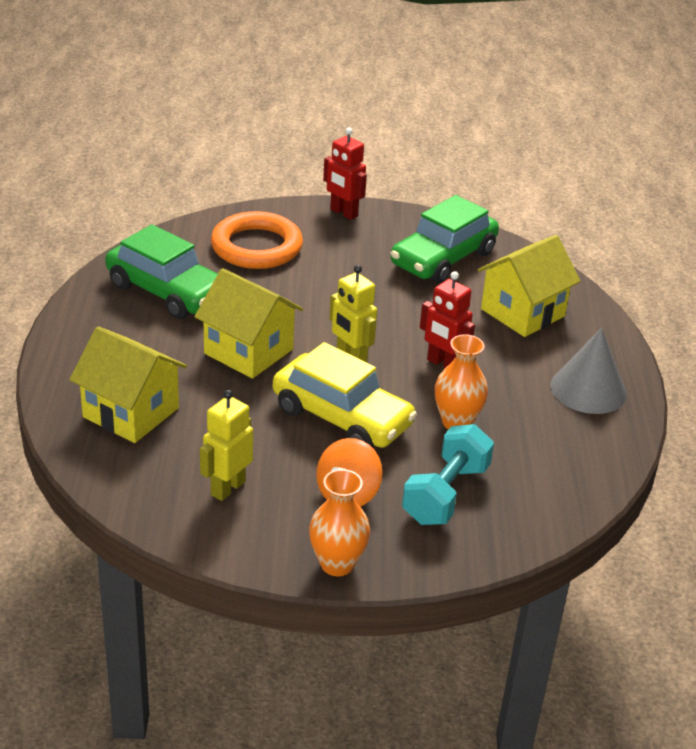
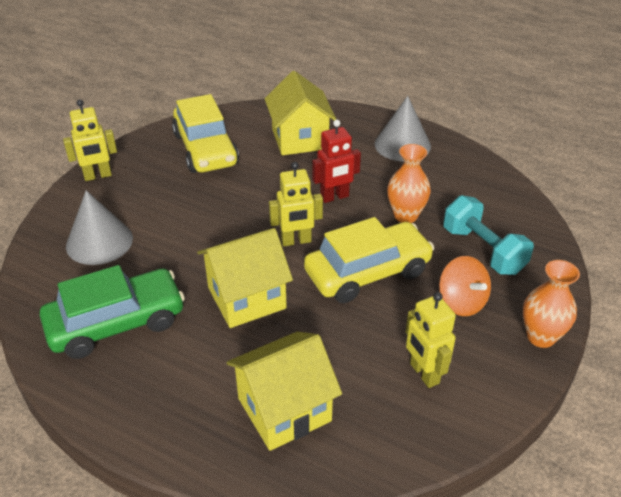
camera: 60 degrees left, 5 degrees up
(256, 247) = (99, 242): orange ring -> grey cone
(343, 213) = (98, 176): red robot -> yellow robot
(443, 258) = (205, 149): green car -> yellow car

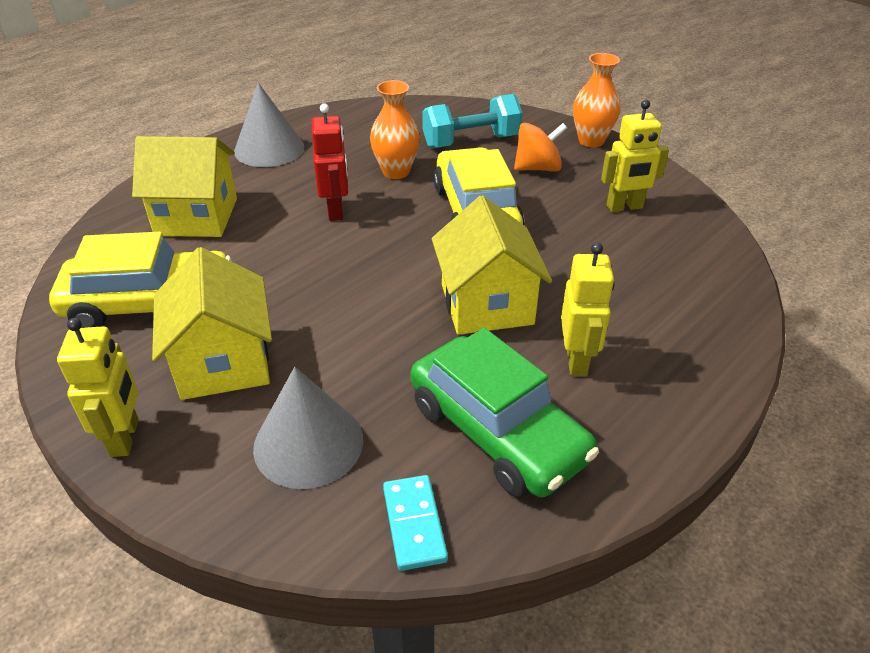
camera: 75 degrees left, 0 degrees up
(41, 298) = (414, 524): none -> turquoise domino
(116, 323) = (497, 431): green car -> green car turned 150 degrees clockwise
(284, 409) = (662, 300): yellow house -> yellow house (223, 362)
(296, 241) = (401, 252): yellow robot -> yellow robot (577, 360)

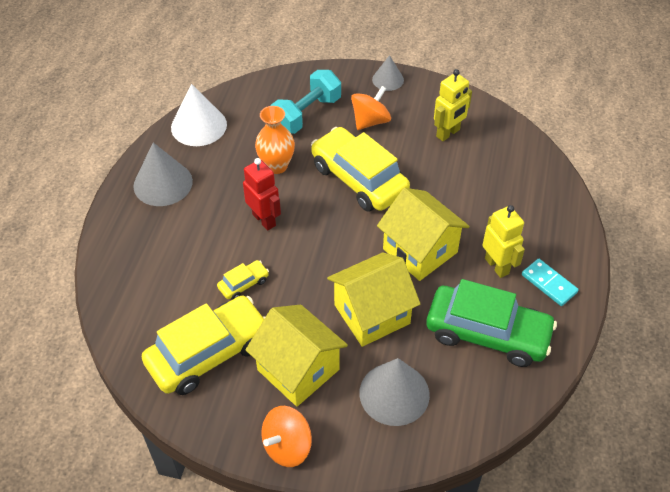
camera: 30 degrees left, 10 degrees up
(125, 437) = (287, 446): yellow robot -> orange spinning top
(196, 217) = (169, 270): yellow house -> yellow house (372, 314)
(254, 257) = (243, 284): none -> yellow car
(351, 118) = (199, 126): none -> white cone
(414, 524) = (486, 408): turquoise domino -> turquoise domino (549, 283)
(591, 141) = (388, 79): orange vase -> grey cone

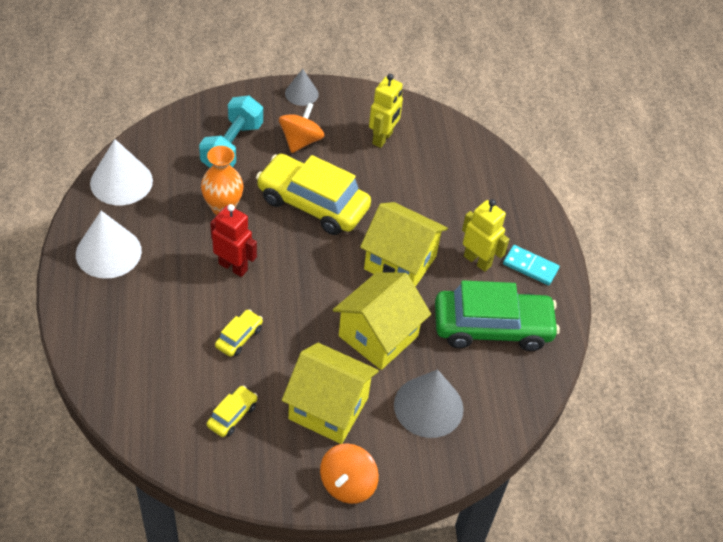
camera: 25 degrees left, 0 degrees up
(163, 183) = (108, 252): grey cone -> white cone
(208, 353) = (232, 415): yellow car -> yellow car, size x0.44

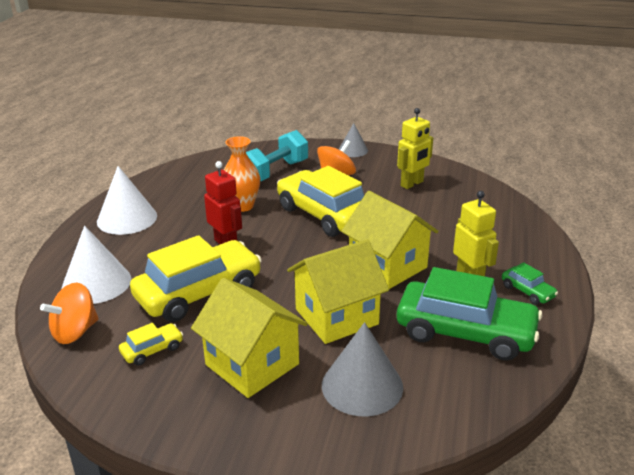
camera: 25 degrees right, 20 degrees down
(121, 182) = (169, 180): white cone -> white cone (96, 283)
(239, 337) = (199, 293): yellow car -> yellow car, size x2.28
(347, 484) = (233, 436): orange spinning top -> orange spinning top (75, 332)
(530, 266) = (527, 291): turquoise domino -> green car

